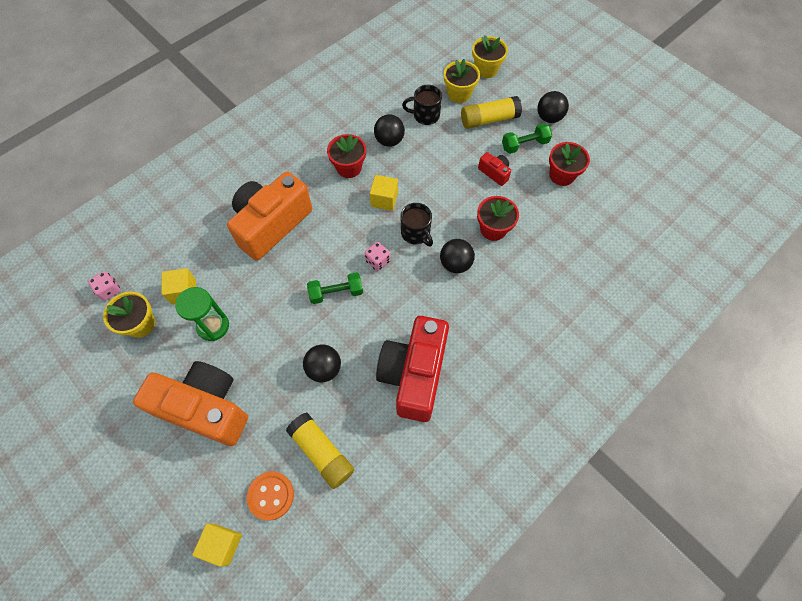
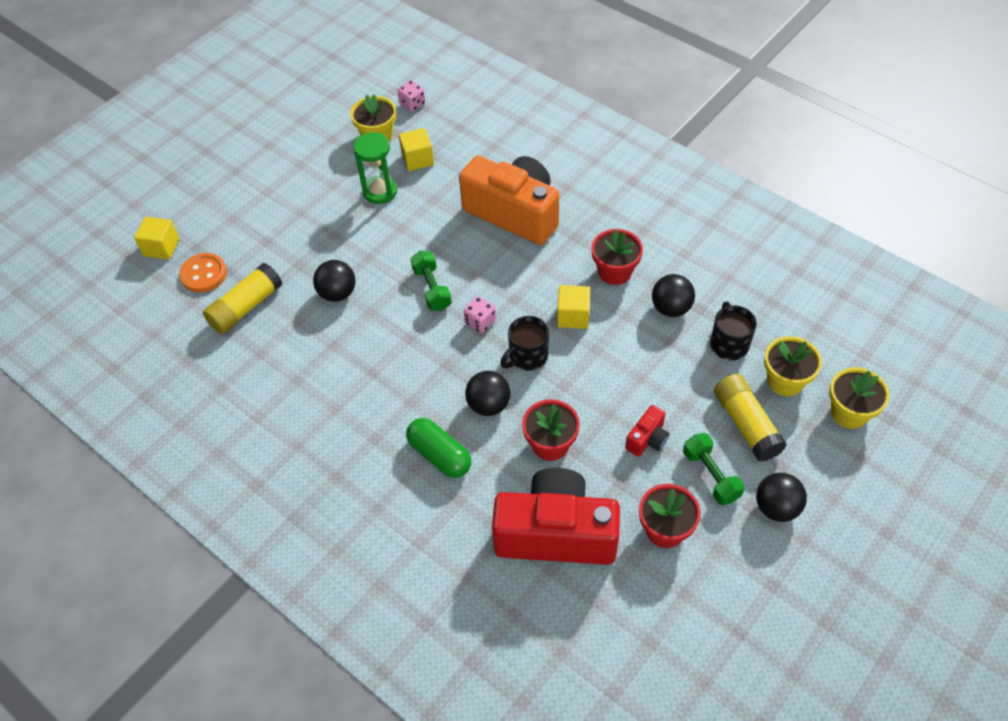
camera: 85 degrees right, 10 degrees down
(205, 408) = (291, 206): orange camera -> none
(414, 374) = (335, 378): red camera -> red camera (556, 533)
(495, 301) = (440, 455): none -> green capsule

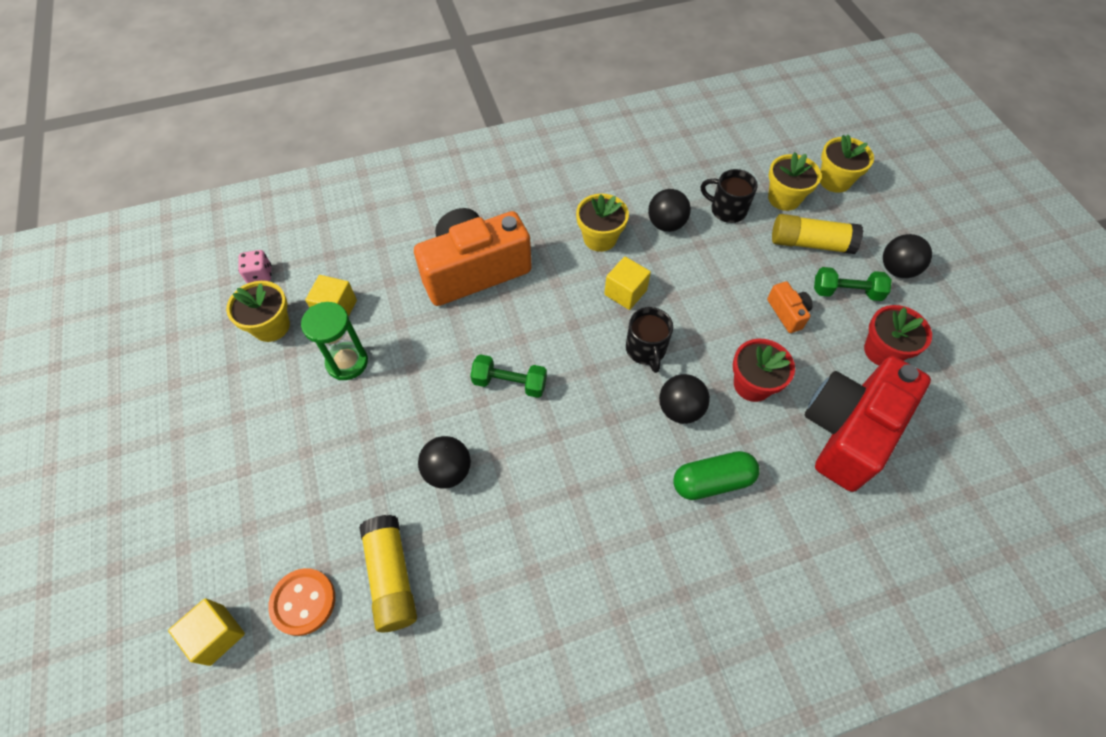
camera: 60 degrees left, 5 degrees up
(480, 322) = (580, 365): pink dice -> none
(614, 272) = (600, 238): red flower pot -> yellow flower pot
(647, 439) = (787, 313): red camera -> orange camera

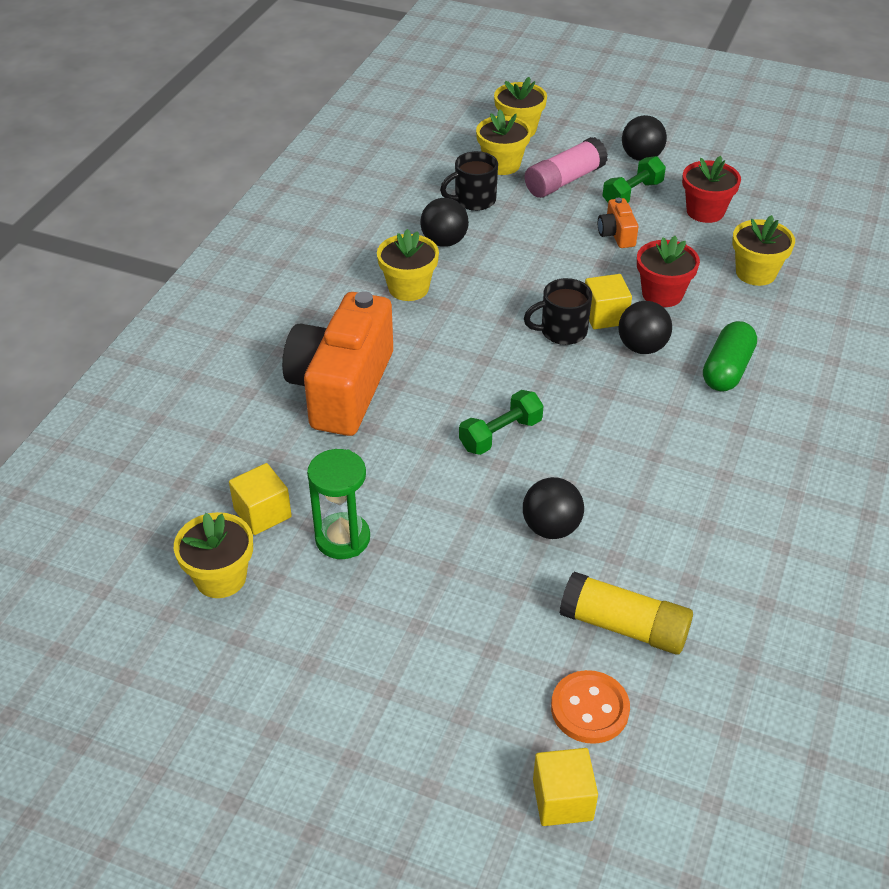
camera: 50 degrees left, 15 degrees down
(260, 275) = (135, 554): pink dice -> none
(625, 292) = (487, 308): yellow cube -> yellow cube (605, 316)
(646, 350) = (562, 331): black mug -> black mug turned 135 degrees clockwise
(787, 313) = (616, 234): orange camera -> orange camera turned 120 degrees counterclockwise
(810, 243) = (564, 181): yellow glue stick -> pink glue stick
(848, 431) = (755, 273): red camera -> yellow flower pot

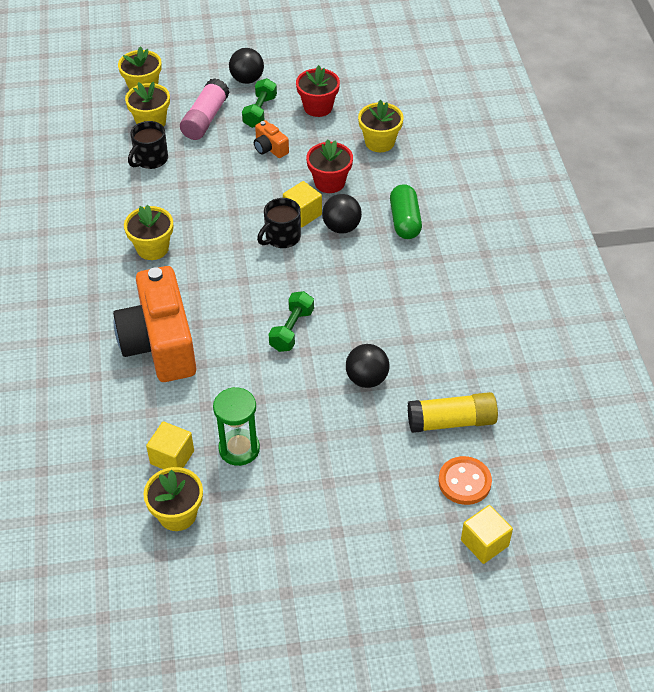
camera: 30 degrees left, 5 degrees up
(444, 242) = (152, 201): black ball -> none

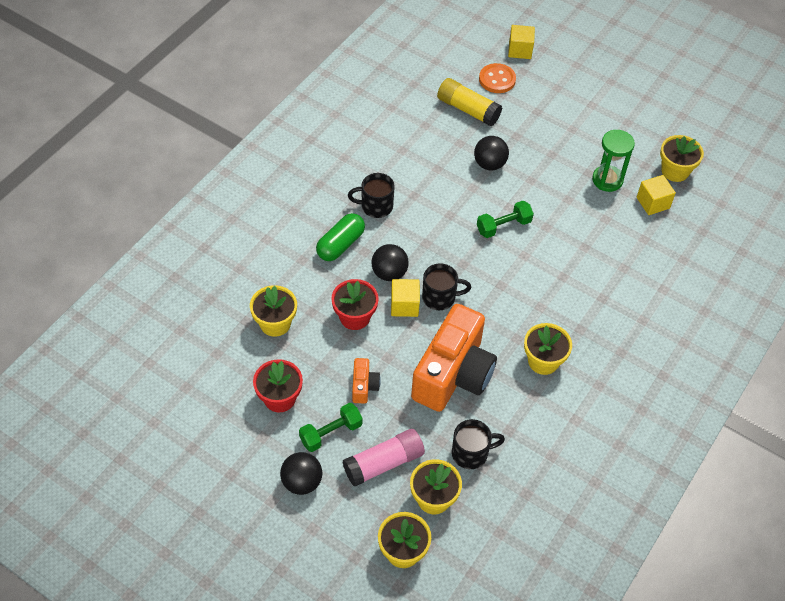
camera: 140 degrees left, 5 degrees up
(160, 344) = (601, 280): orange camera -> orange camera (453, 374)
(416, 268) = (375, 206): none -> black mug

